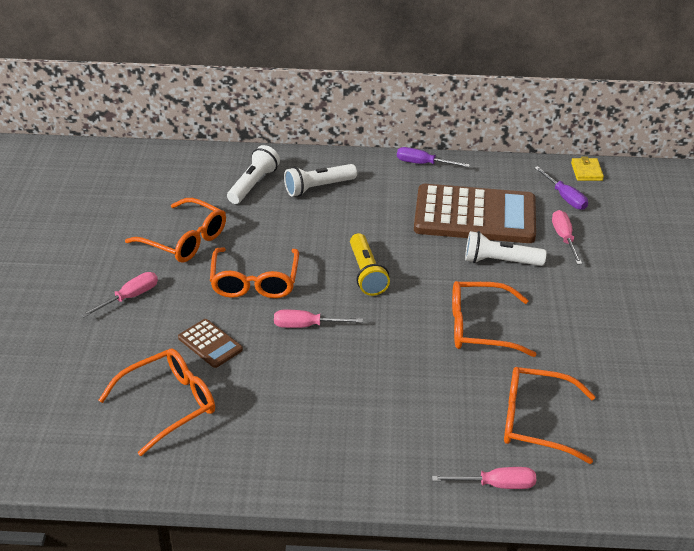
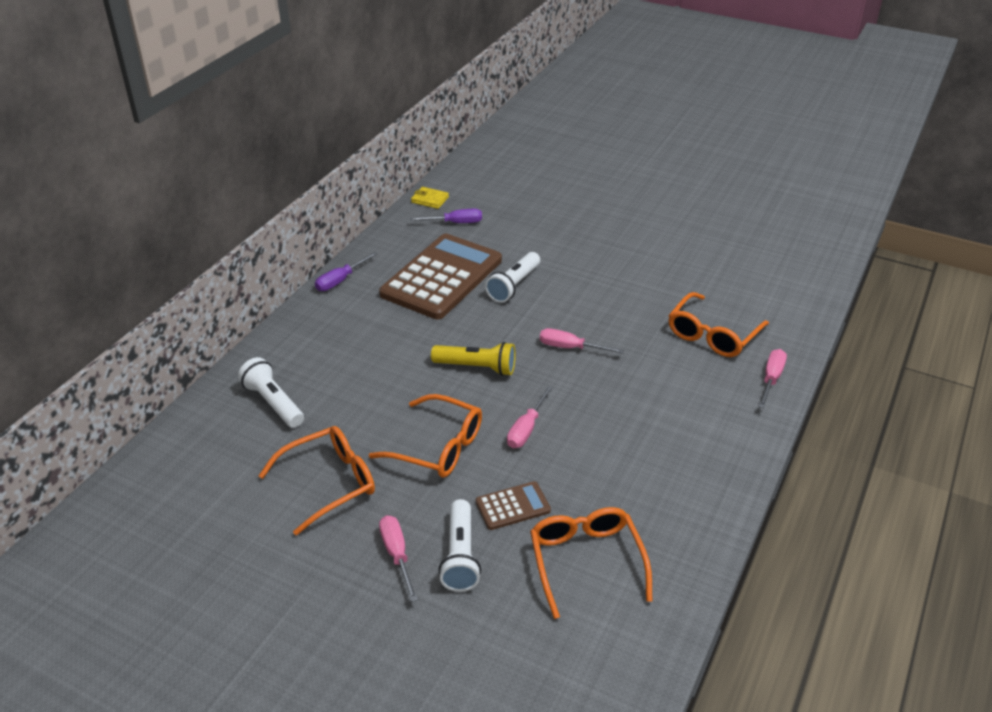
camera: 65 degrees left, 0 degrees up
(318, 187) = (319, 358): white flashlight -> white flashlight (460, 555)
(480, 327) = (590, 325): orange glasses -> none
(564, 238) = (507, 243): pink screwdriver -> pink screwdriver (570, 348)

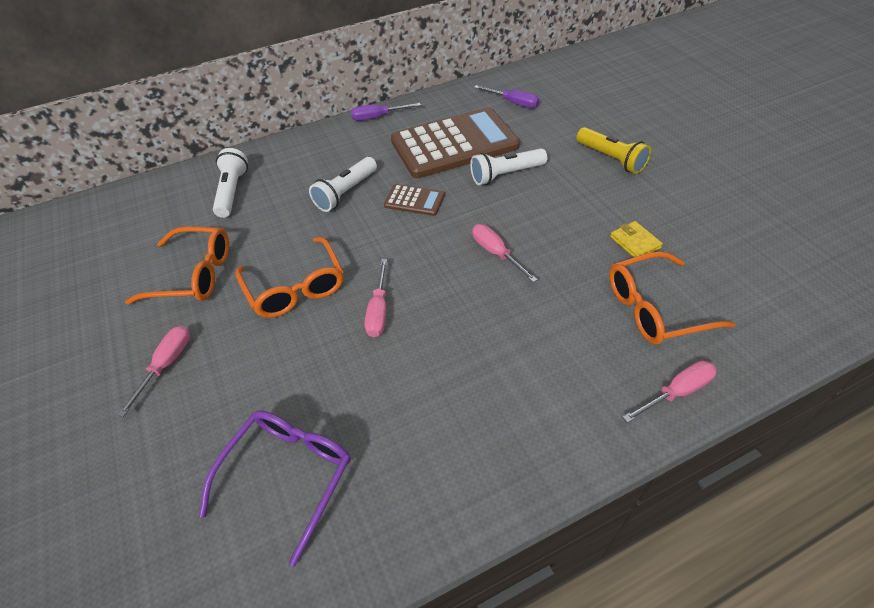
camera: 40 degrees right, 10 degrees up
(430, 200) = (513, 77): yellow wallet -> yellow wallet (635, 242)
(460, 555) = (205, 397): white flashlight -> white flashlight (346, 192)
(476, 367) = (399, 233): yellow flashlight -> yellow flashlight (611, 159)
(512, 506) = (291, 377): brown calculator -> brown calculator (414, 200)
(526, 429) = (379, 310): pink screwdriver -> pink screwdriver turned 60 degrees counterclockwise
(586, 562) = (288, 475): orange glasses -> purple glasses

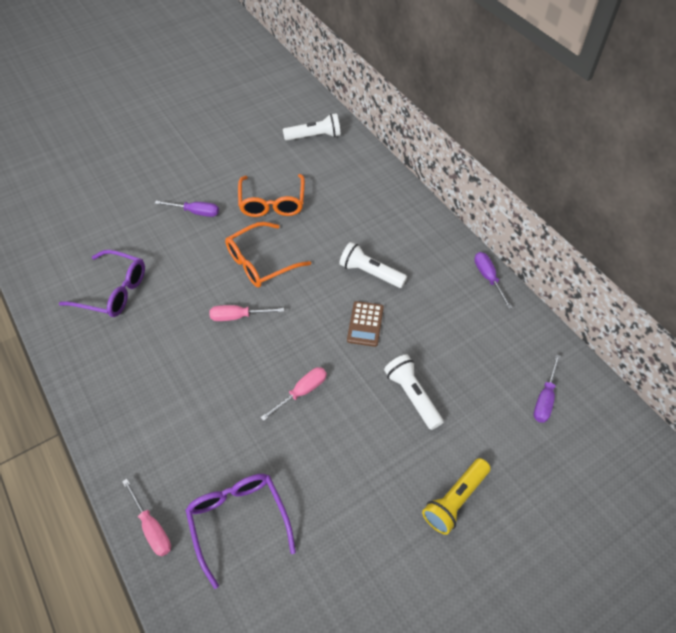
camera: 80 degrees right, 5 degrees up
(166, 365) = (195, 212): pink screwdriver -> purple screwdriver
(232, 192) = (363, 199): white flashlight -> white flashlight (314, 136)
(454, 144) = (455, 347): brown calculator -> none
(635, 242) = (322, 512): yellow wallet -> none
(655, 308) = (238, 521): orange glasses -> purple glasses

